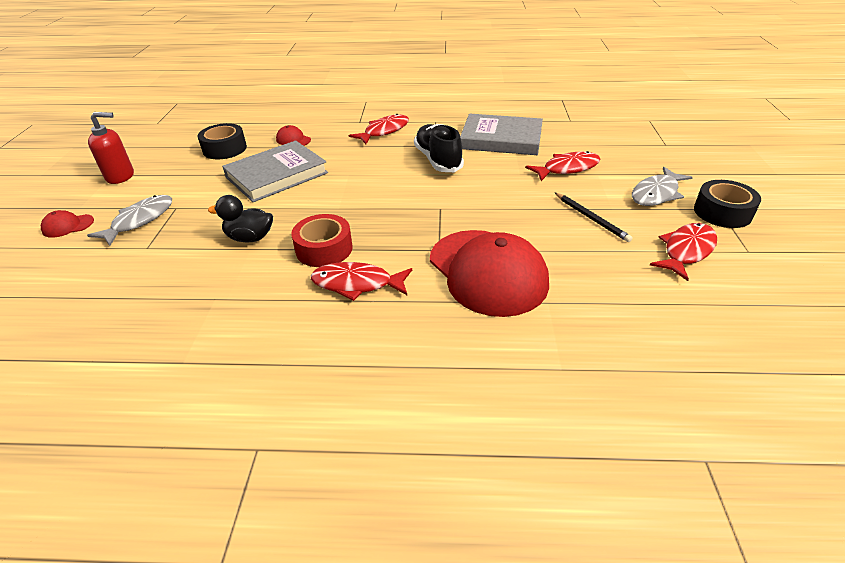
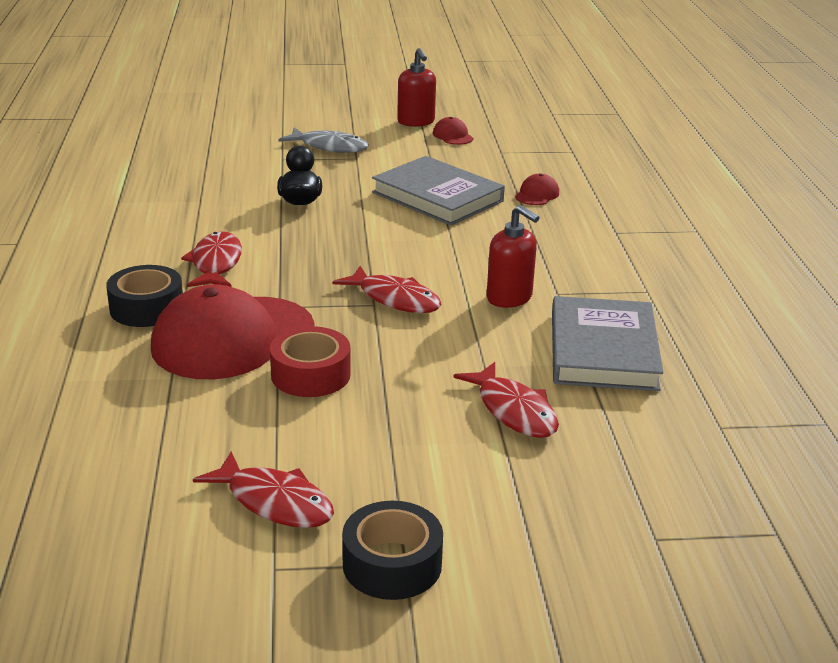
camera: 80 degrees right, 10 degrees down
(68, 226) = (318, 120): red cap -> red cap (453, 136)
(225, 149) = (496, 159): black tape -> black tape (147, 308)
(324, 249) = (279, 240): red tape -> red tape (310, 374)
(384, 131) = (590, 252): red fish -> red fish (395, 299)
(438, 160) = (509, 298): black shoe -> red soap dispenser
(591, 218) = (359, 423): black pencil -> none
(656, 194) = (445, 497): grey fish -> none

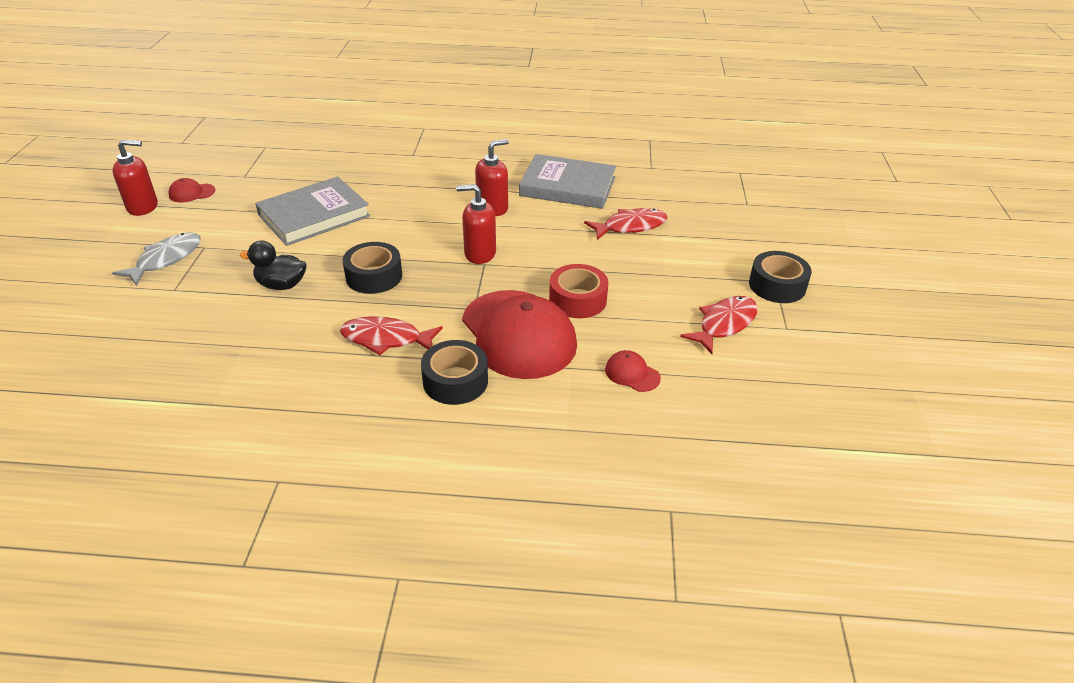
camera: 80 degrees left, 10 degrees up
(328, 243) = (374, 276): none -> black tape
(395, 299) = (479, 254): red fish -> red soap dispenser
(537, 194) = (335, 173): red cap -> red cap (632, 374)

